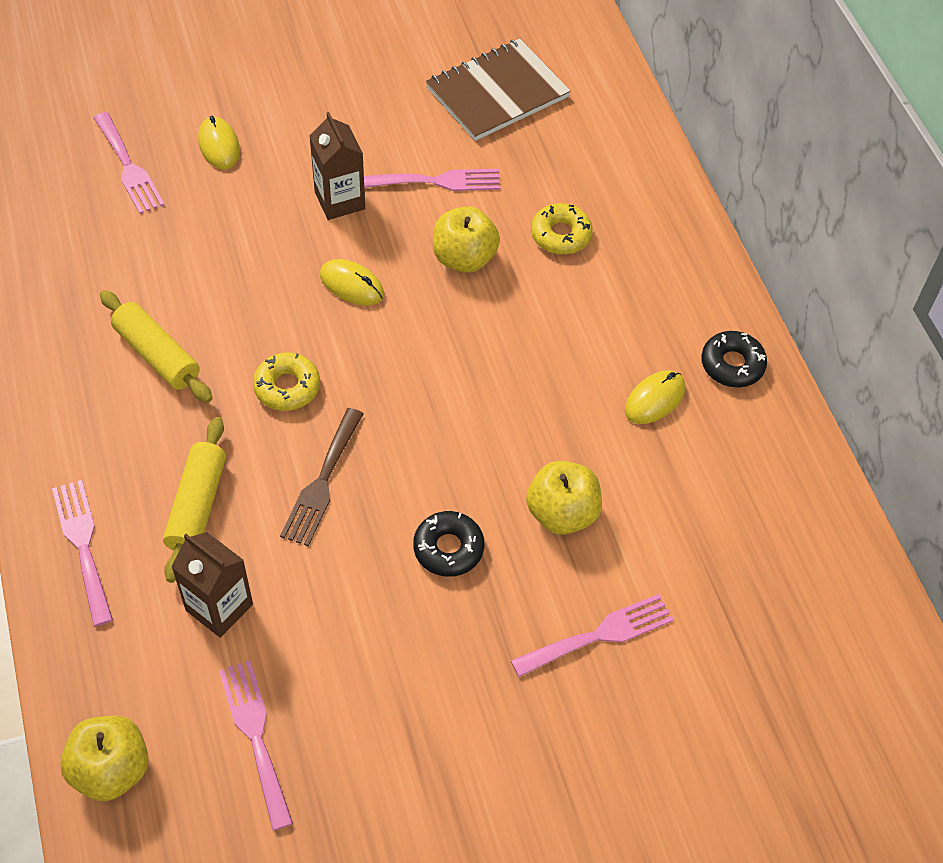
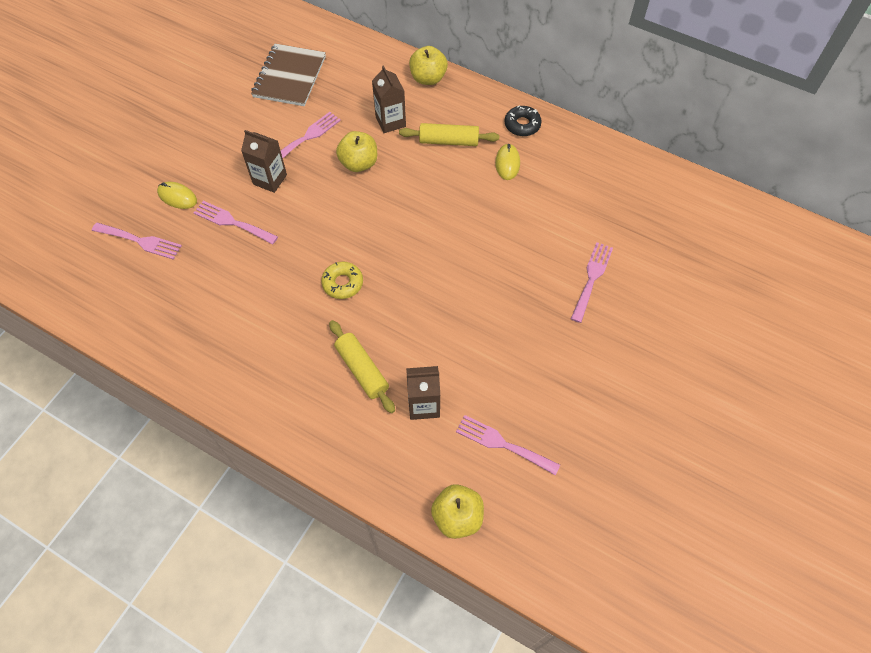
camera: 40 degrees left, 5 degrees up
(83, 545) = (328, 433): pink fork -> pink fork (232, 222)
(157, 355) = (262, 318): yellow rolling pin -> yellow rolling pin (448, 141)
(322, 482) = (407, 312): brown fork -> none
(352, 285) = (320, 214): yellow mouse -> none
(448, 548) = (493, 294): black donut -> none
(561, 235) = (390, 121): yellow donut -> brown carton
(562, 513) = (523, 241): yellow apple -> yellow apple (428, 78)

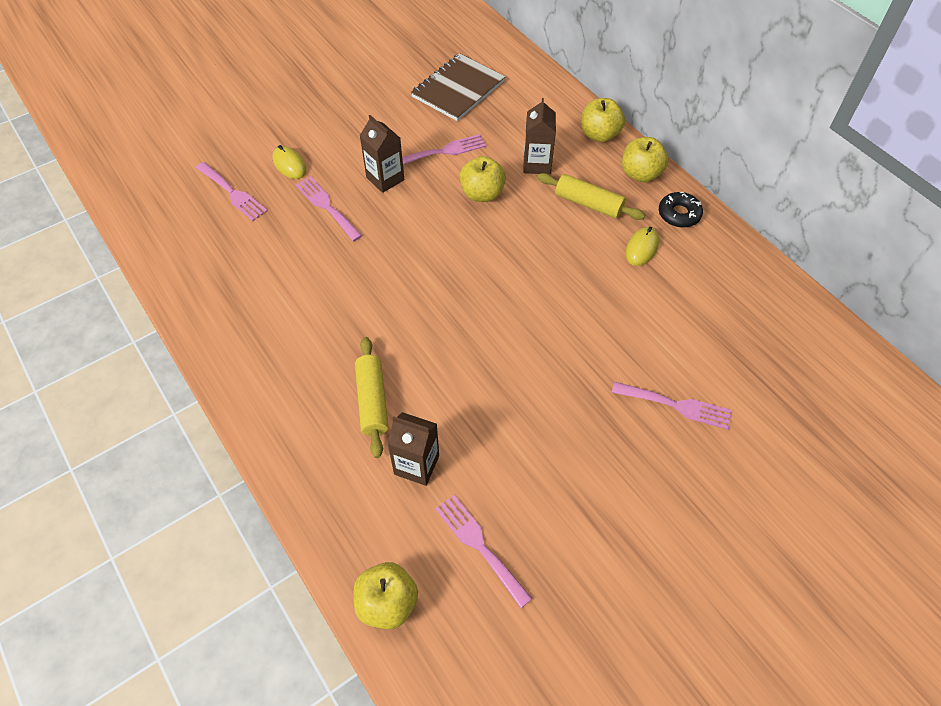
camera: 25 degrees right, 5 degrees down
(342, 283) = (401, 305): yellow donut -> none
(477, 101) = (640, 174): none -> yellow apple
(592, 278) = (677, 405): pink fork -> pink fork turned 60 degrees clockwise

